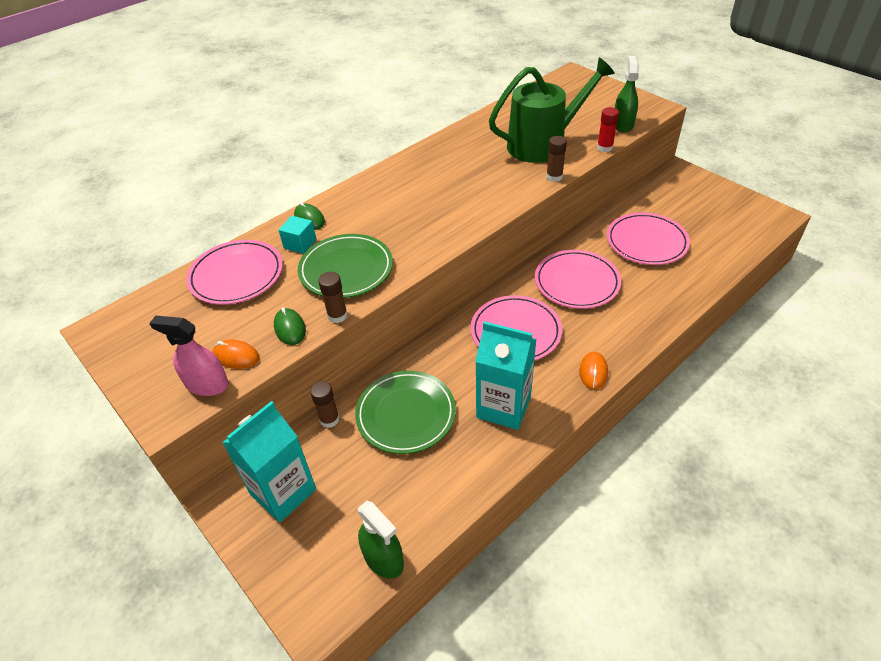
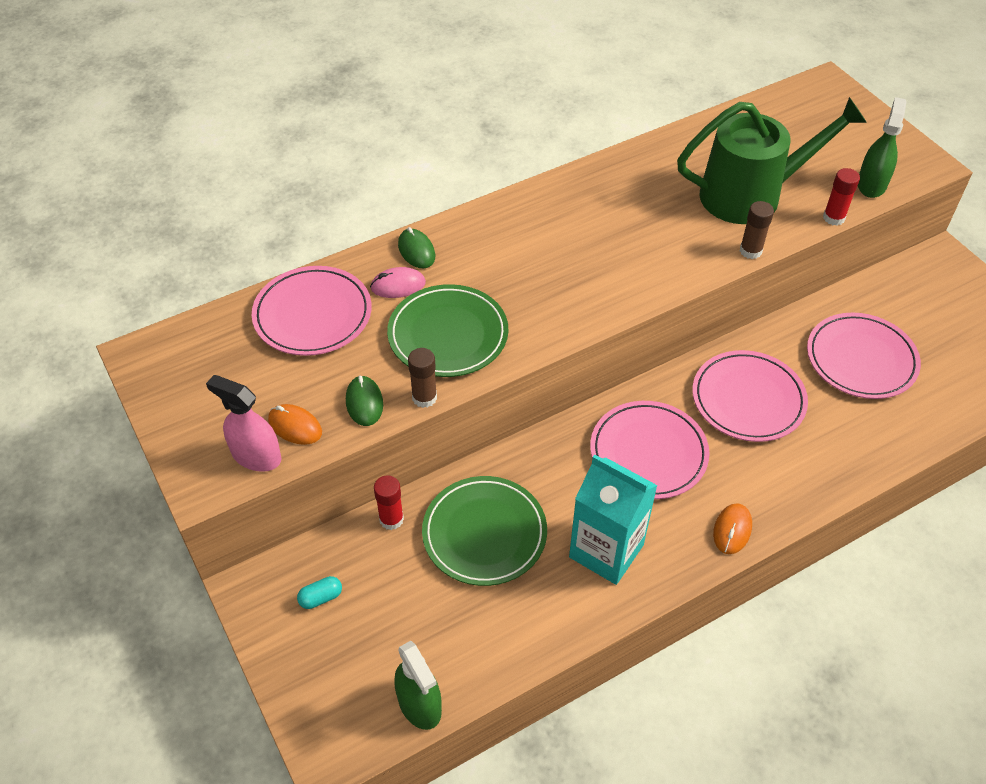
camera: 10 degrees right, 5 degrees up
(283, 492) = (321, 597): turquoise carton -> turquoise capsule
(300, 244) = (398, 285): turquoise cube -> pink mouse
(329, 419) = (391, 519): brown glue stick -> red glue stick

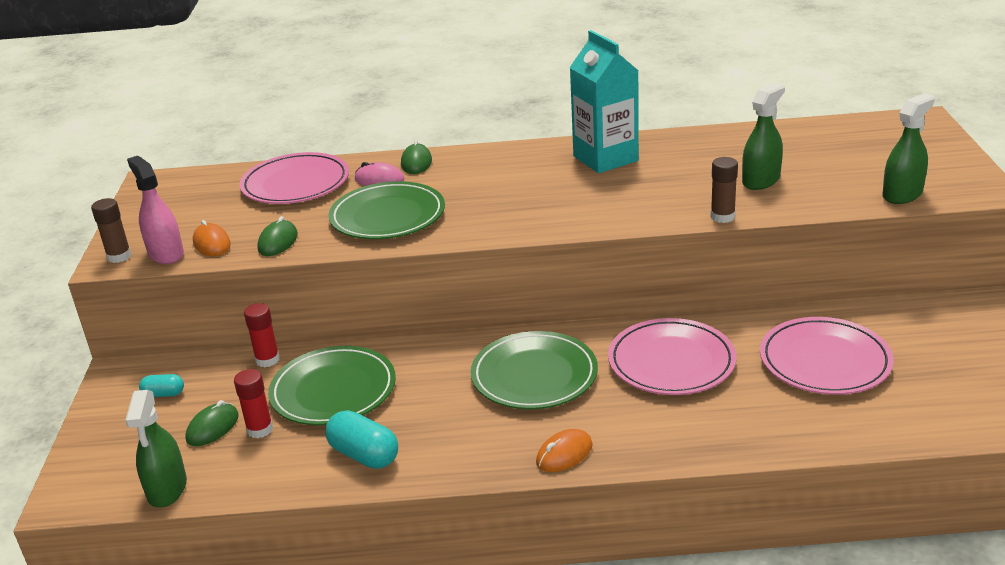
camera: 30 degrees right, 20 degrees down
(404, 618) = (213, 428): none -> green mouse
(424, 397) = (327, 249): brown glue stick -> brown glue stick (119, 256)
(569, 595) = (364, 455): none -> turquoise capsule
(606, 551) = (428, 434): turquoise carton -> turquoise carton (605, 158)
(648, 453) = (534, 375): pink plate -> green plate
(750, 195) = (761, 180): green watering can -> green spray bottle
(833, 218) = (835, 210): red glue stick -> red glue stick (260, 429)

